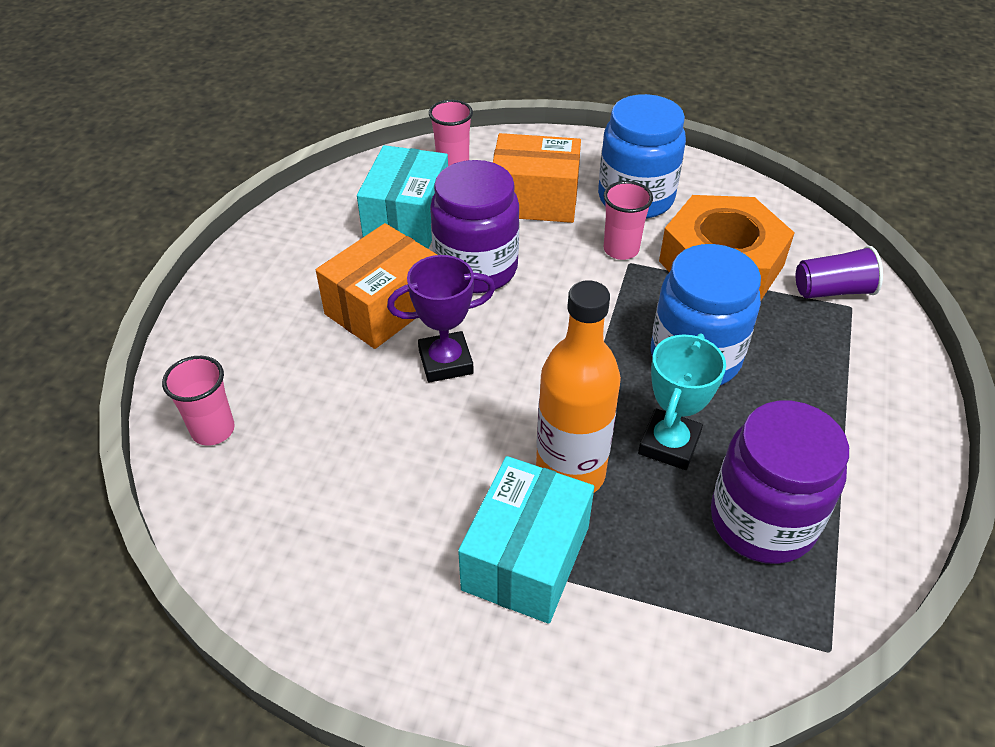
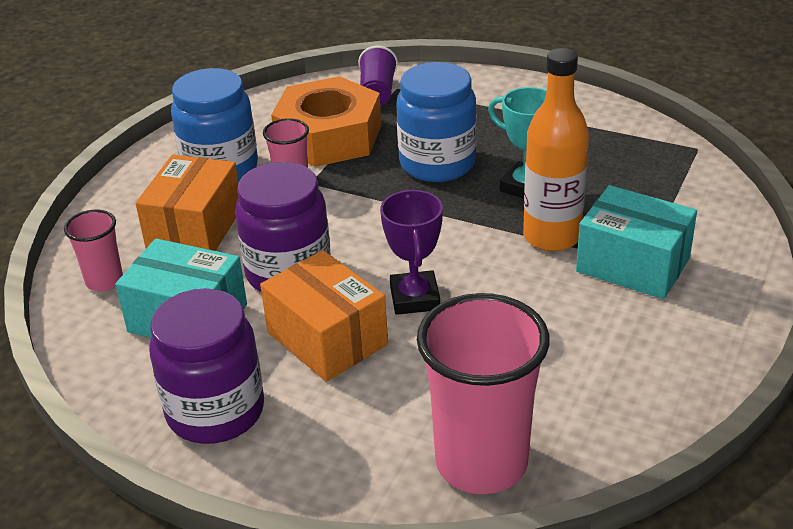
camera: 80 degrees left, 10 degrees down
(213, 430) = (481, 463): pink cup -> pink cup, size x1.99
(762, 521) = (598, 157): purple jar -> purple jar (215, 411)

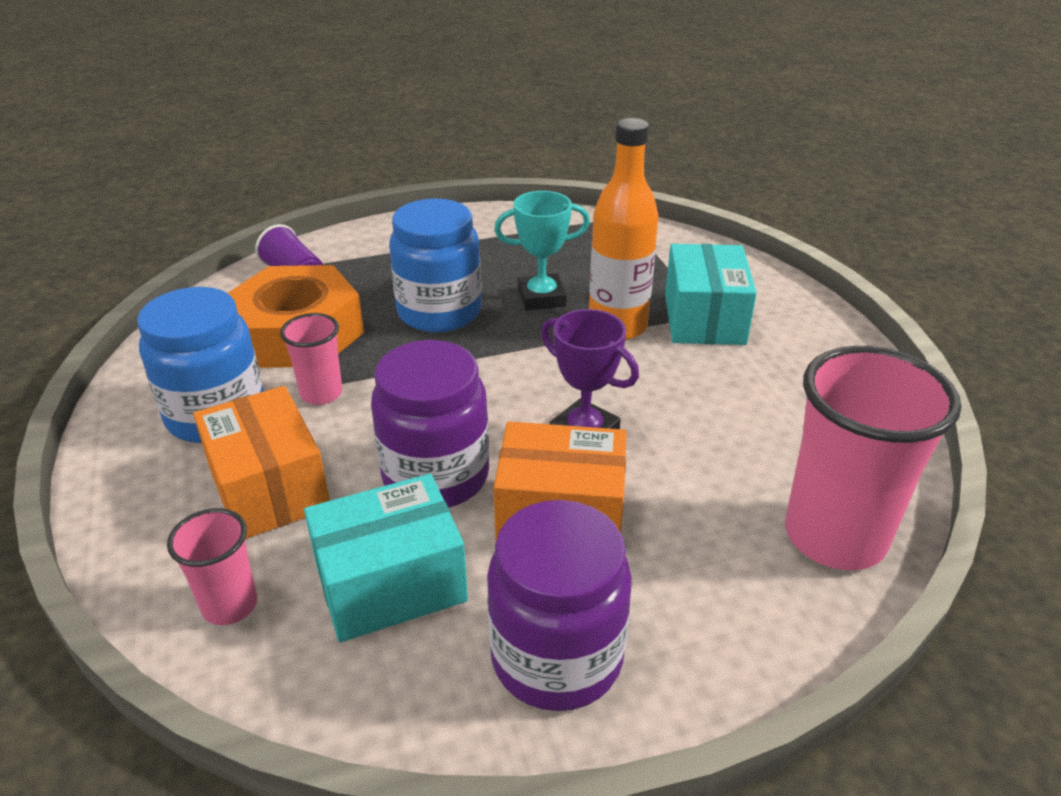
camera: 45 degrees left, 0 degrees up
(633, 265) = (704, 318): turquoise box -> turquoise box turned 75 degrees counterclockwise

